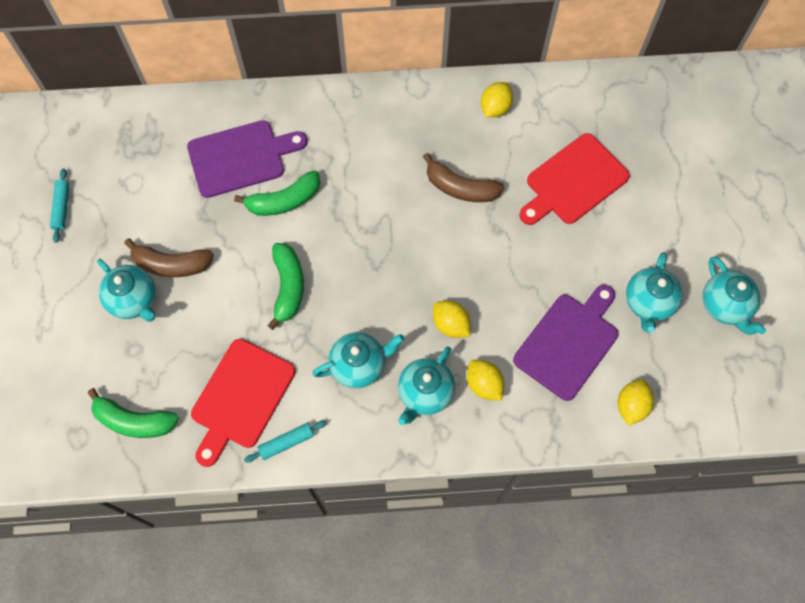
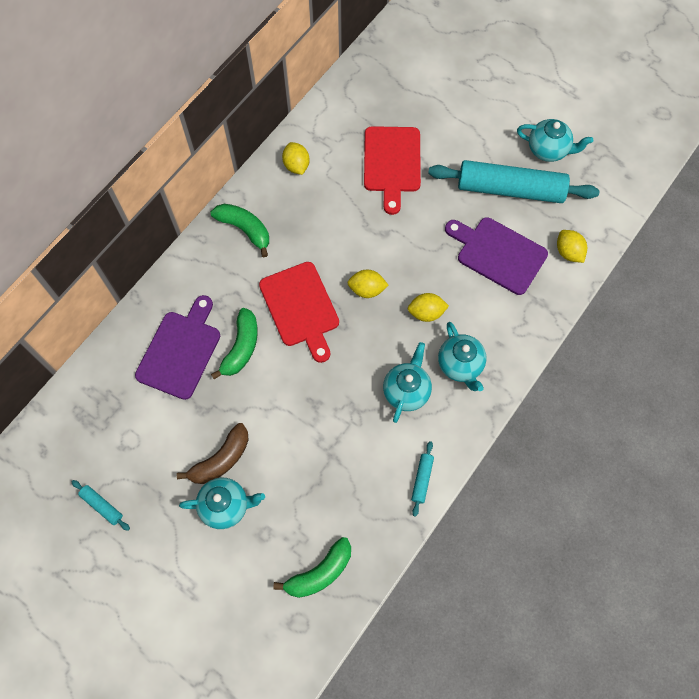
camera: 50 degrees left, 0 degrees up
(241, 398) = (364, 486): red cutting board -> red cutting board (301, 308)
(288, 287) = (309, 393): green banana -> green banana (245, 229)
(460, 188) = (335, 231): brown banana -> none
(484, 384) = (484, 325): yellow lemon -> yellow lemon (367, 289)
(568, 342) = (498, 254): purple cutting board -> purple cutting board turned 45 degrees counterclockwise
(648, 303) = (510, 189): turquoise teapot -> turquoise rolling pin

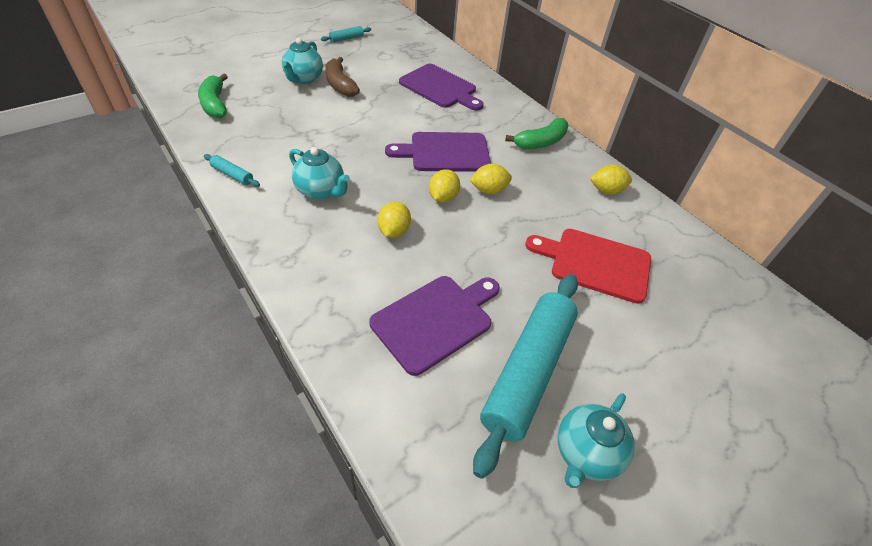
camera: 105 degrees right, 20 degrees down
(241, 347) = (426, 114): green banana -> none
(301, 308) = (445, 152): red cutting board -> purple cutting board
(460, 365) = (319, 237): turquoise teapot -> none
(568, 252) = (402, 403): yellow lemon -> yellow lemon (489, 190)

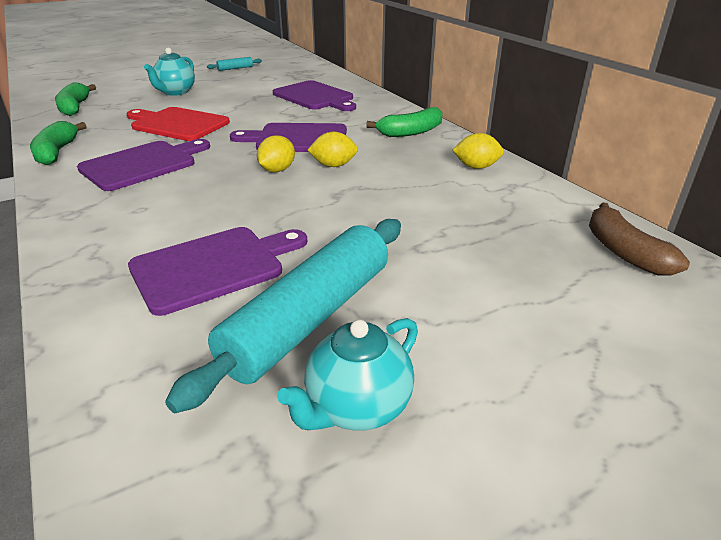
camera: 10 degrees right, 15 degrees down
(232, 175) = (57, 152): turquoise rolling pin -> green banana
(321, 191) = (143, 164): turquoise teapot -> purple cutting board
(340, 85) = (210, 95): brown banana -> brown banana (624, 252)
(394, 231) = (206, 194): yellow lemon -> none
(595, 264) = (440, 224): red cutting board -> red cutting board (177, 124)

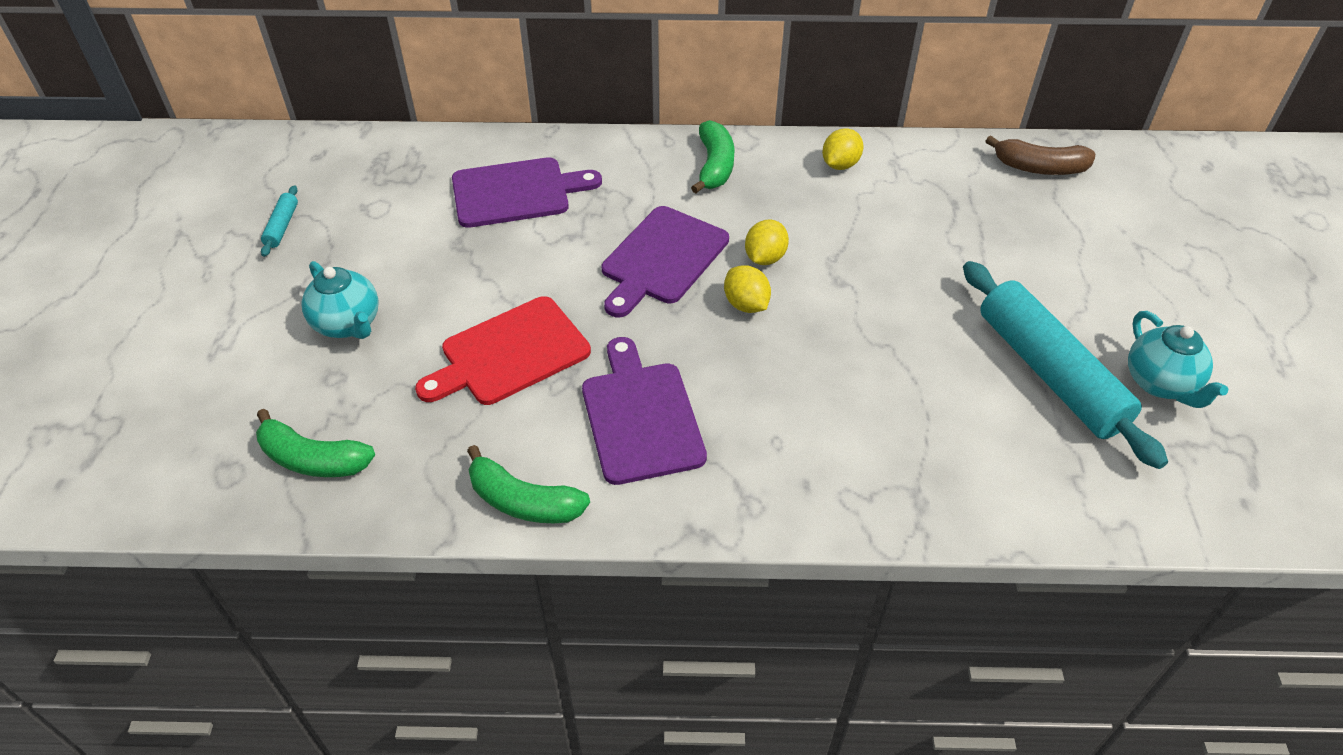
camera: 60 degrees left, 15 degrees up
(213, 266) = (938, 410): purple cutting board -> none

